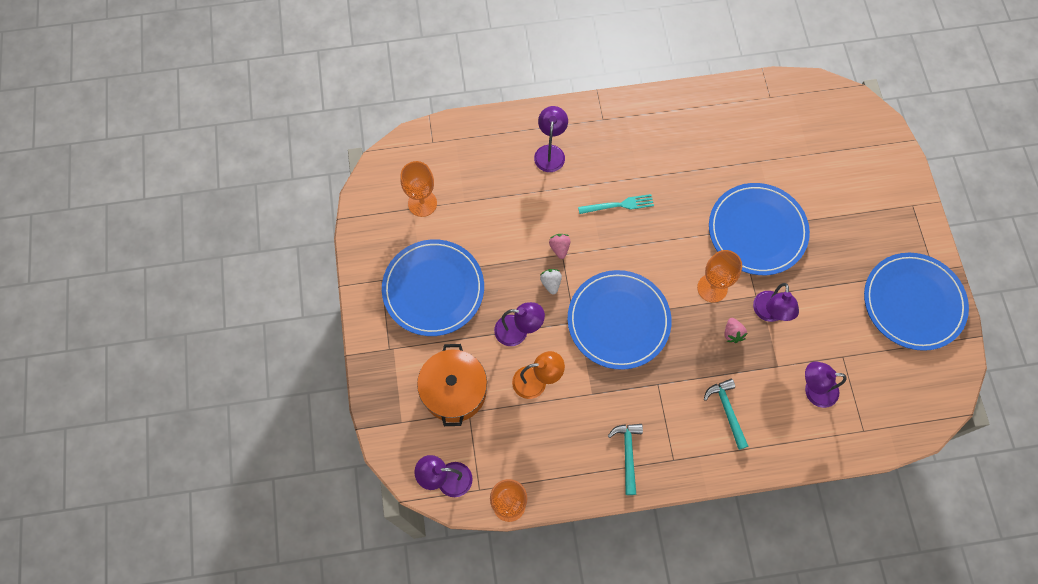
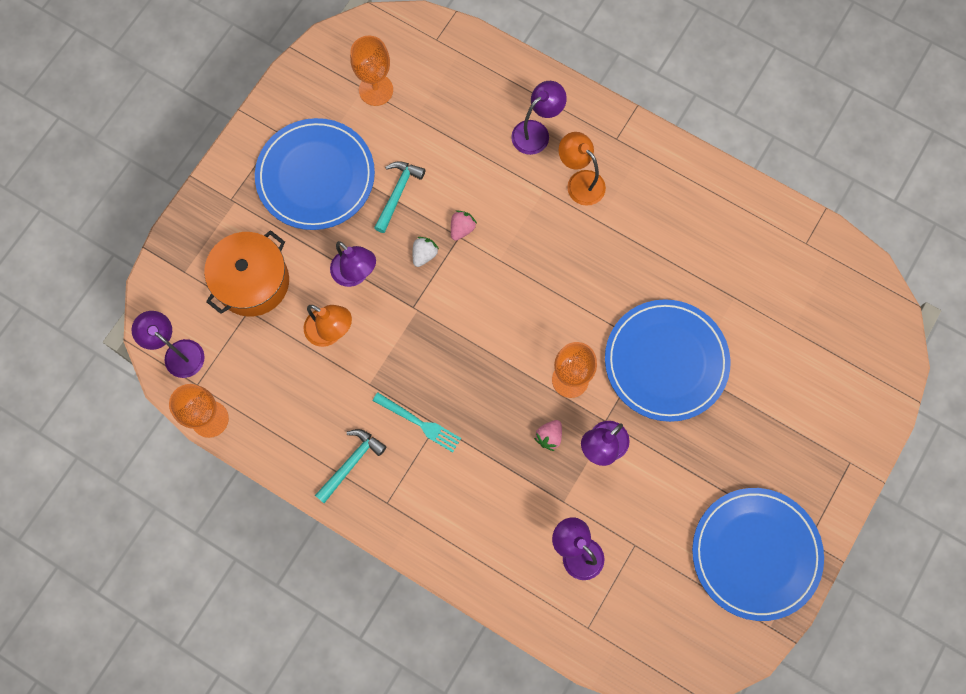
camera: 40 degrees right, 5 degrees up
(605, 162) = (580, 182): none -> orange lamp
(618, 321) = (454, 338): blue plate -> none
(619, 205) = (555, 232): turquoise fork -> turquoise fork (419, 423)
(727, 410) = (477, 501): turquoise hammer -> turquoise hammer (398, 193)

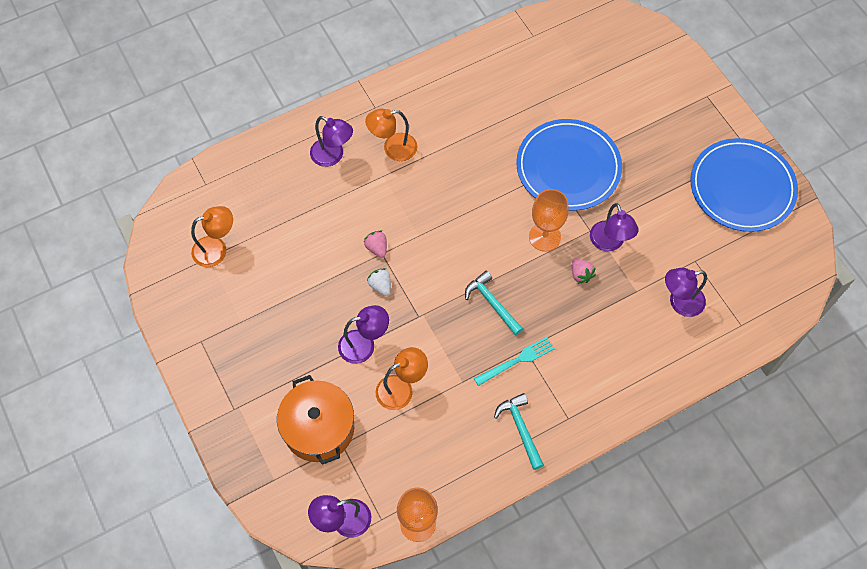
camera: 60 degrees left, 10 degrees down
(315, 176) = (259, 332): blue plate -> none
(376, 90) = (217, 249): orange goblet -> orange lamp
(398, 193) = (316, 278): turquoise hammer -> turquoise hammer (492, 303)
(536, 132) = (333, 156): purple lamp -> purple lamp turned 135 degrees clockwise

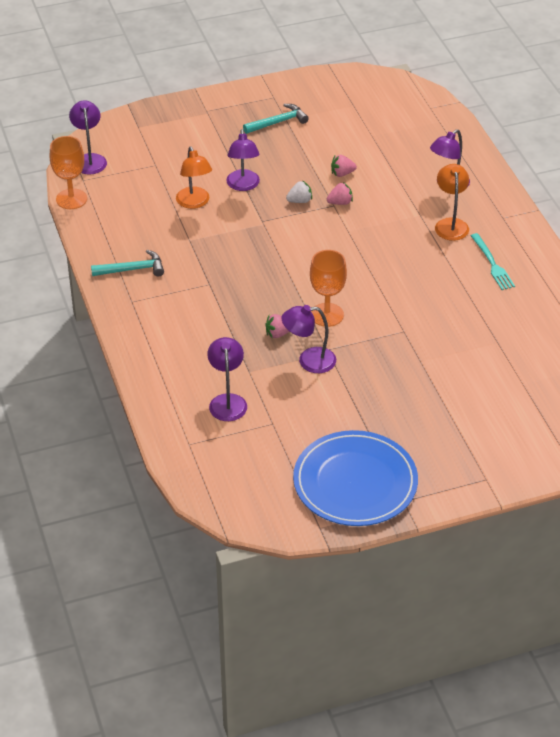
camera: 100 degrees right, 20 degrees down
(217, 249) = (360, 110): orange lamp -> none
(319, 428) = (174, 153): orange pot -> none
(329, 252) = (342, 173): none -> pink strawberry
(492, 303) = (263, 268): turquoise hammer -> turquoise hammer (278, 122)
(517, 360) = (199, 276): turquoise fork -> turquoise fork (492, 264)
(568, 167) = (407, 345): blue plate -> none

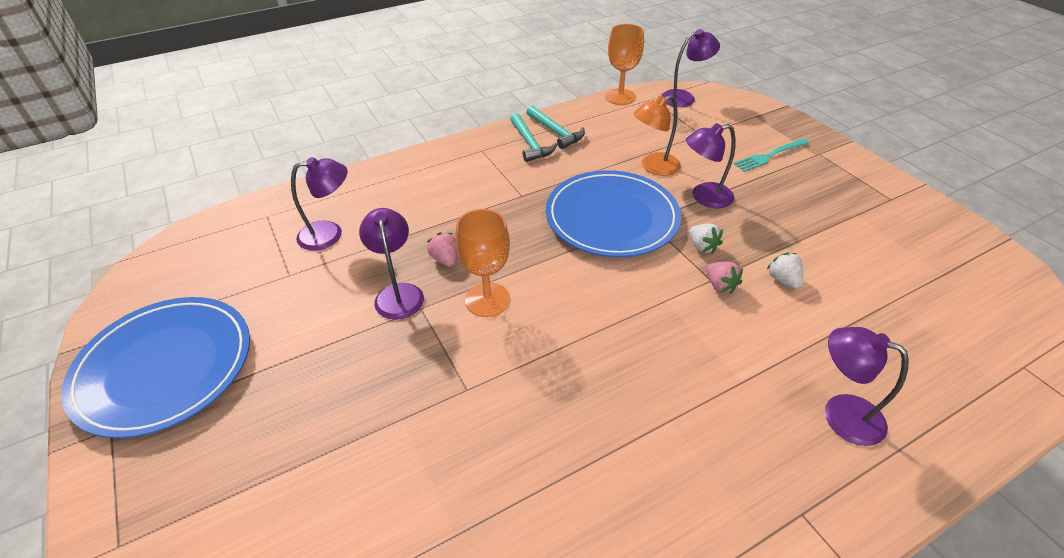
camera: 80 degrees right, 0 degrees up
(253, 238) = (612, 217): none -> blue plate
(278, 122) = (845, 209): turquoise hammer -> turquoise hammer (556, 132)
(342, 173) = (783, 280): pink strawberry -> white strawberry
(450, 224) = (740, 427): orange lamp -> none
(492, 264) = (662, 506): turquoise fork -> turquoise fork (769, 156)

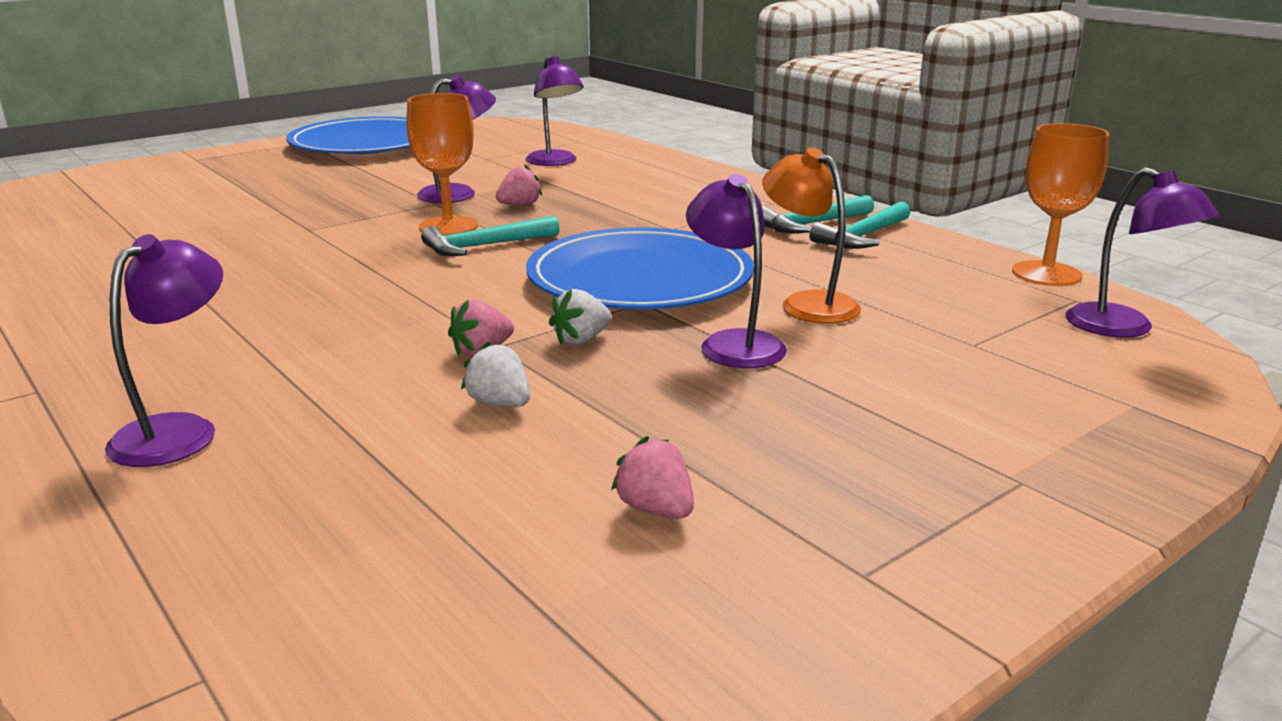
camera: 80 degrees right, 20 degrees down
(538, 281) = (484, 246): none -> turquoise hammer
(769, 156) = (948, 413): turquoise fork -> none
(783, 280) = (500, 404): white strawberry -> white strawberry turned 105 degrees counterclockwise
(866, 239) = (656, 509): none -> pink strawberry

